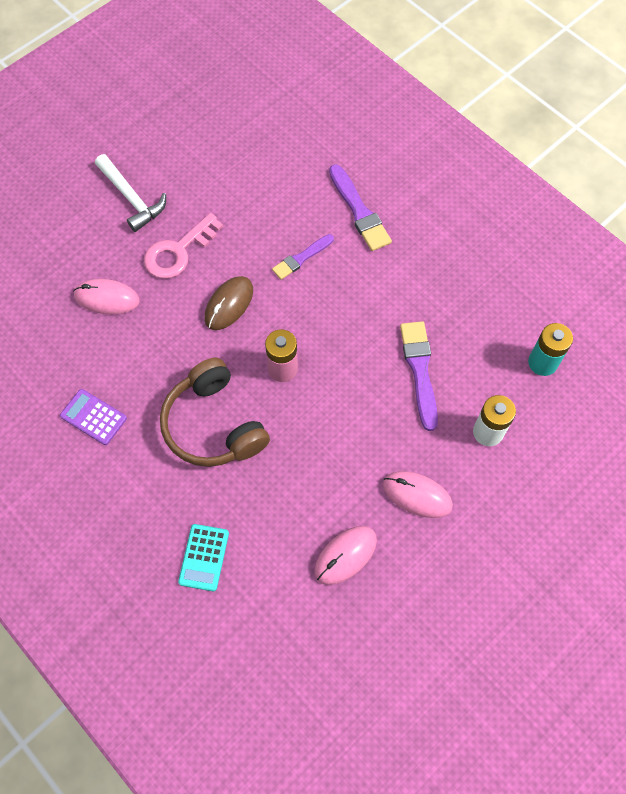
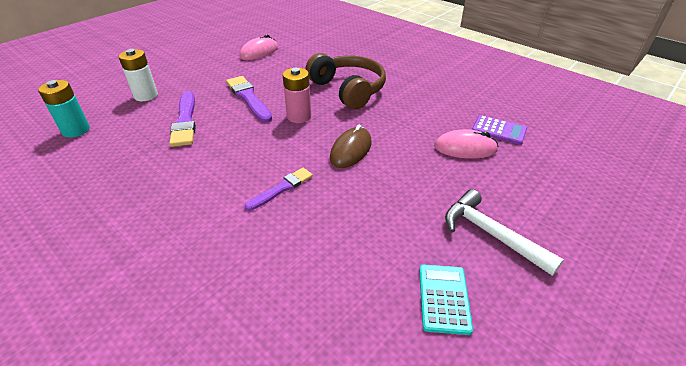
camera: 175 degrees right, 25 degrees down
(93, 417) = (435, 89): purple calculator -> purple calculator (498, 130)
(178, 251) = (413, 186): pink key -> none
(204, 557) = (342, 48): turquoise calculator -> turquoise calculator (444, 298)
(359, 211) = (208, 238): purple brush -> purple brush (248, 98)
(417, 495) = (209, 71): pink mouse -> none

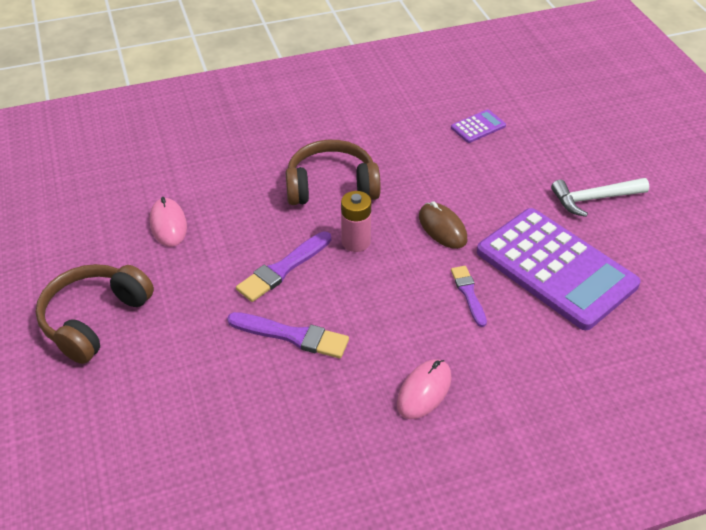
camera: 60 degrees left, 5 degrees up
(76, 130) = (233, 443): turquoise battery -> none
(146, 96) = (196, 361): white battery -> none
(166, 58) = (94, 319): none -> brown headphones
(248, 98) = (283, 269): purple brush -> purple brush turned 45 degrees counterclockwise
(358, 235) = (555, 268): none -> purple calculator
(444, 298) = (638, 251): turquoise calculator -> none
(465, 148) = (488, 159): pink mouse -> pink mouse (424, 391)

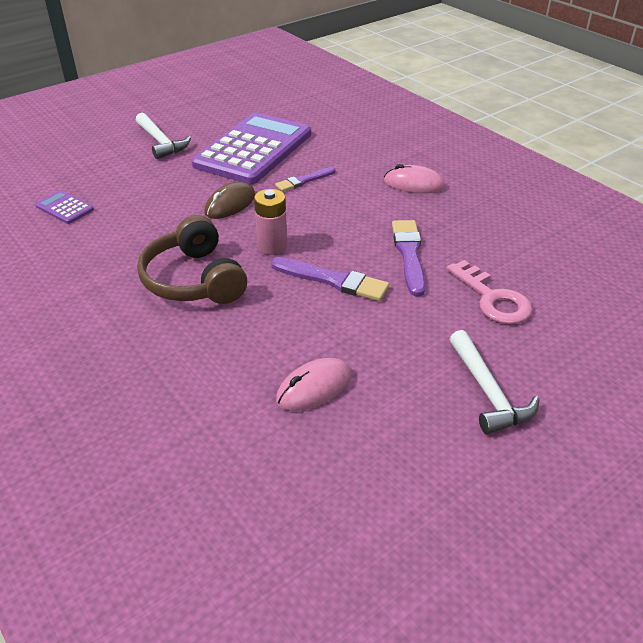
camera: 110 degrees left, 5 degrees down
(94, 319) = (488, 392): brown headphones -> white hammer
(192, 373) = (492, 299): none -> pink key

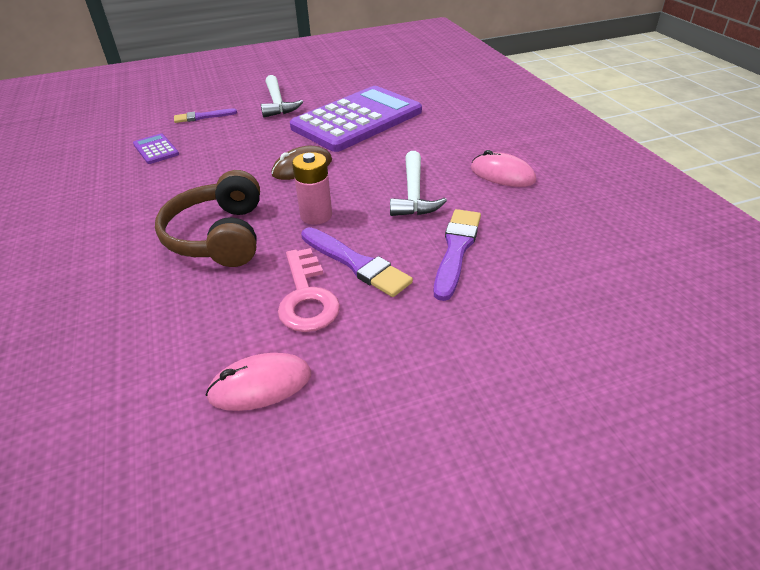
camera: 20 degrees right, 0 degrees up
(304, 181) = (388, 155): purple brush -> purple brush (202, 117)
(488, 392) = (464, 446): white hammer -> white hammer (414, 194)
(492, 299) = (530, 322): pink key -> pink key (306, 297)

